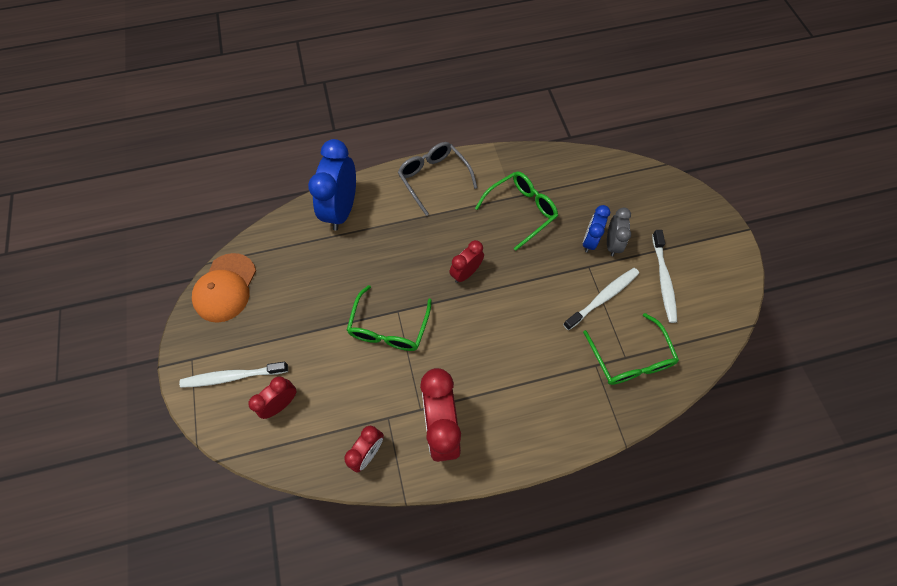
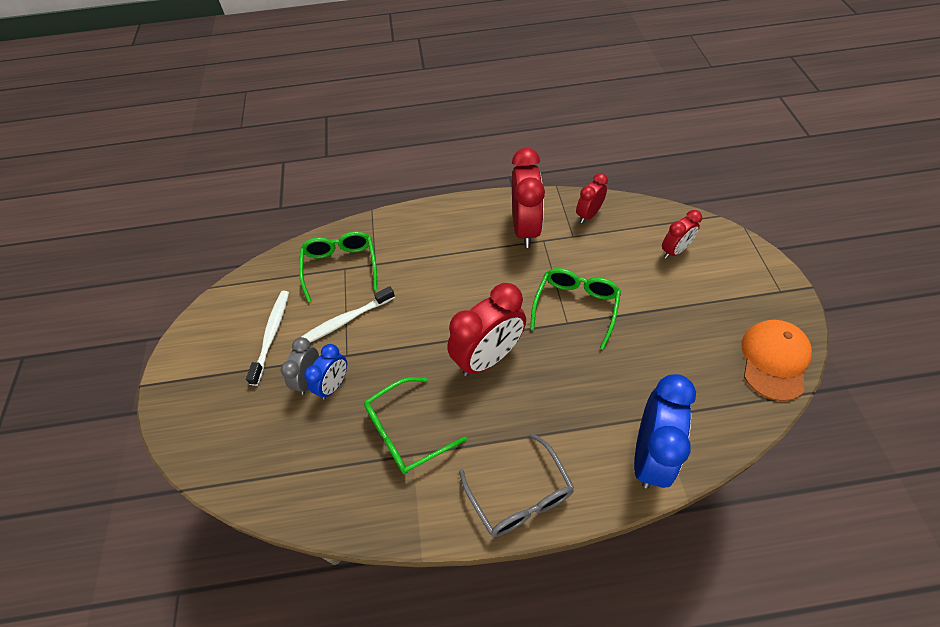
camera: 170 degrees left, 10 degrees down
(233, 376) = (730, 274): white toothbrush -> none
(466, 273) = (488, 358): red clock -> red clock, size x1.80

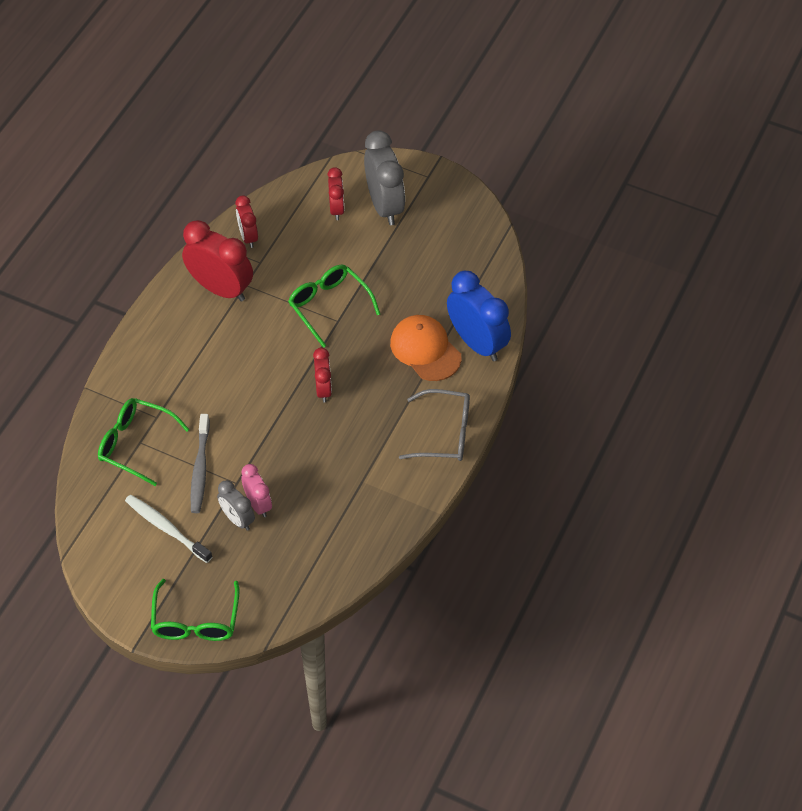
camera: 60 degrees left, 0 degrees up
(334, 385) = (258, 504): blue clock -> pink clock
(344, 321) = (200, 469): white toothbrush -> grey toothbrush
(406, 432) = (341, 475): green glasses -> green glasses (196, 620)
(488, 358) = (323, 389): red clock -> red clock, size x0.56
(715, 280) = (385, 206): none -> grey clock
(774, 360) = (473, 225): orange cap -> orange cap (425, 350)

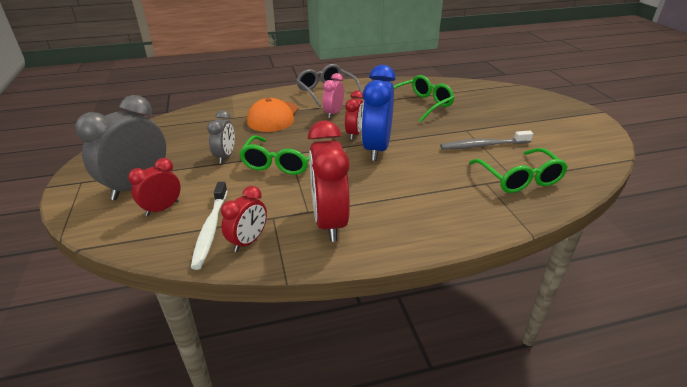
camera: 130 degrees left, 20 degrees down
(166, 528) = (536, 136): white toothbrush -> white toothbrush (210, 229)
(196, 620) = (553, 103): green glasses -> green glasses (421, 105)
(200, 469) = (483, 145): grey toothbrush -> grey toothbrush turned 150 degrees counterclockwise
(237, 519) = (484, 119): grey clock -> grey clock (225, 156)
(258, 504) = (464, 118): pink clock -> pink clock (333, 113)
(323, 389) = (354, 134): red clock -> red clock turned 150 degrees clockwise
(477, 343) = (246, 105): blue clock -> blue clock (376, 149)

